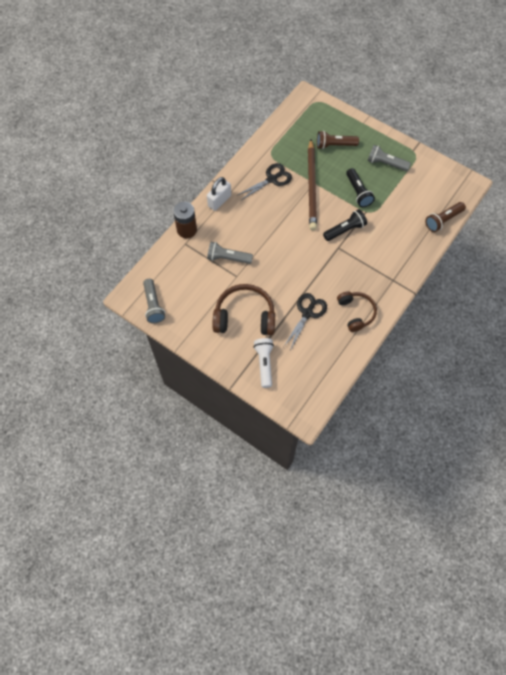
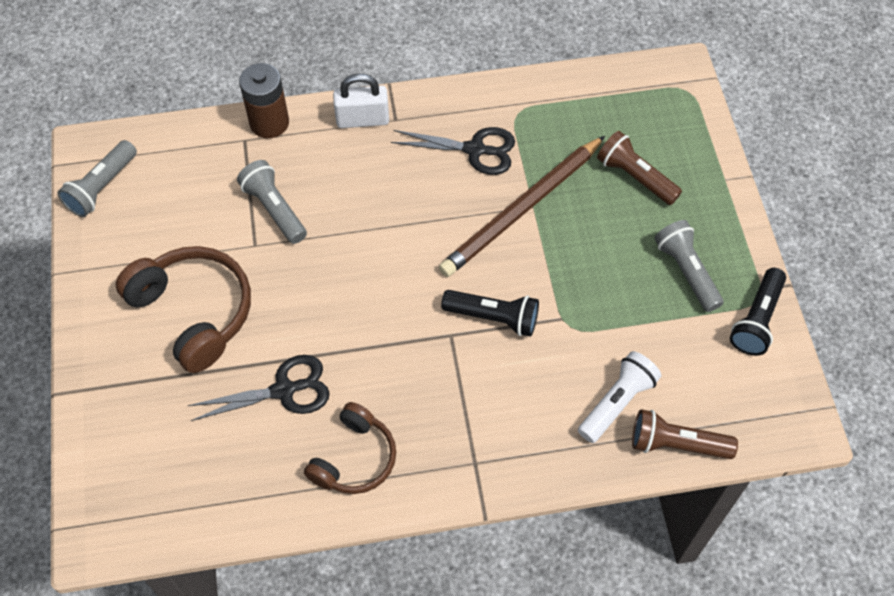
camera: 45 degrees right, 5 degrees down
(264, 363) = (136, 405): white flashlight -> white flashlight (617, 402)
(358, 192) = (585, 278): black flashlight -> black flashlight (756, 320)

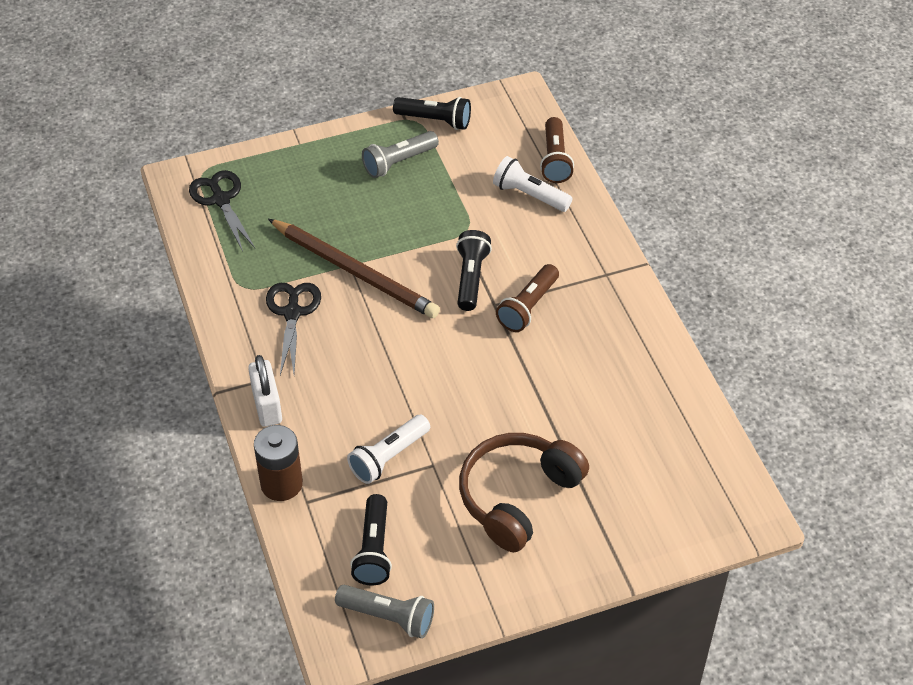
camera: 100 degrees left, 10 degrees down
(174, 185) = (374, 550): none -> black flashlight
(274, 209) = (388, 457): grey flashlight -> white flashlight
(284, 390) = (578, 410): black scissors -> black scissors (221, 200)
(354, 458) = (626, 350): brown headphones -> none
(635, 177) = (306, 200): brown flashlight -> brown flashlight (528, 307)

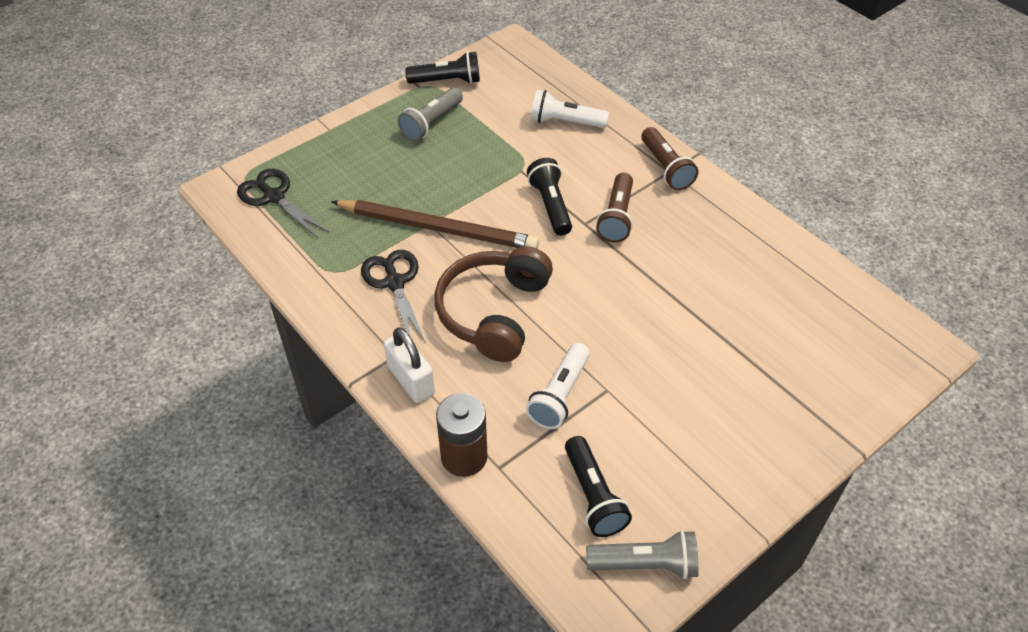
camera: 20 degrees left, 0 degrees up
(517, 496) = (705, 396): brown headphones -> brown headphones (493, 312)
(555, 160) = (571, 88): brown flashlight -> brown flashlight (666, 168)

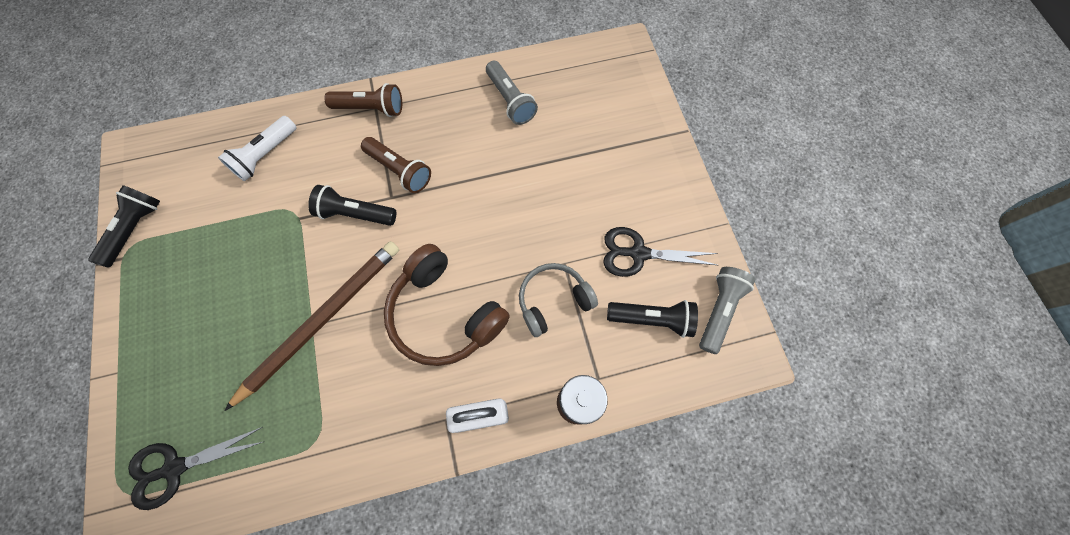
camera: 65 degrees left, 20 degrees up
(395, 283) = (363, 386): black scissors -> black scissors (638, 253)
(431, 123) = (183, 268): grey flashlight -> grey flashlight (510, 101)
(559, 395) = (553, 300): white flashlight -> grey headphones

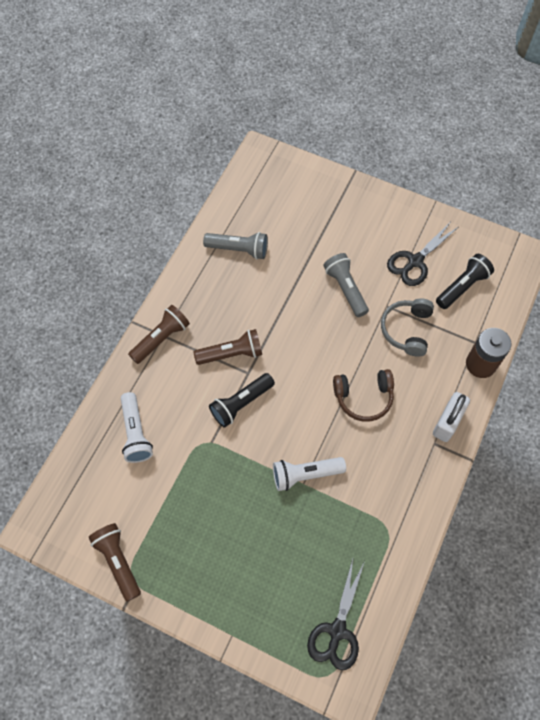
camera: 50 degrees left, 5 degrees down
(135, 229) = (118, 561): black flashlight -> brown flashlight
(322, 320) = (305, 475): brown pencil -> white flashlight
(444, 314) = (363, 397): brown headphones -> brown headphones, size x0.65
(719, 310) = (485, 249): grey flashlight -> grey flashlight (345, 289)

